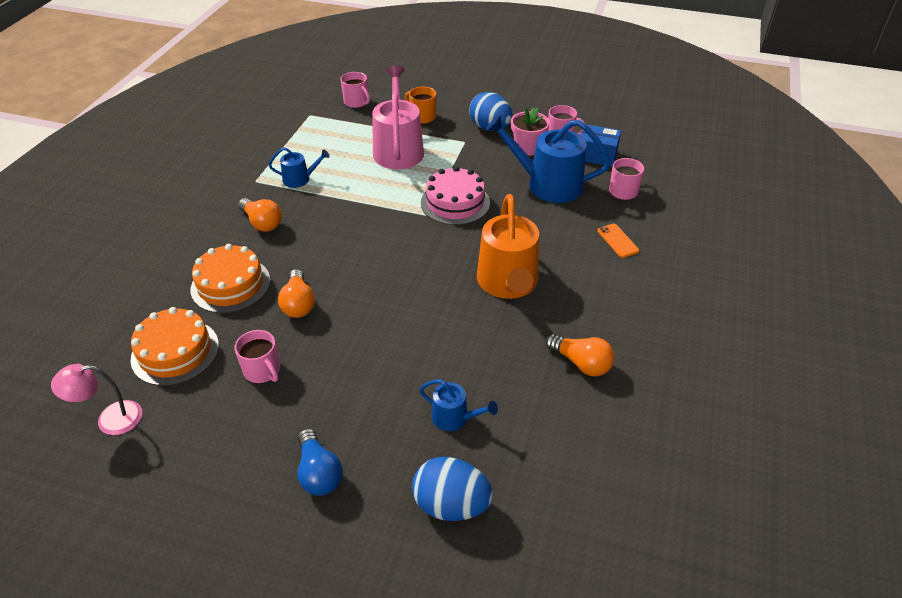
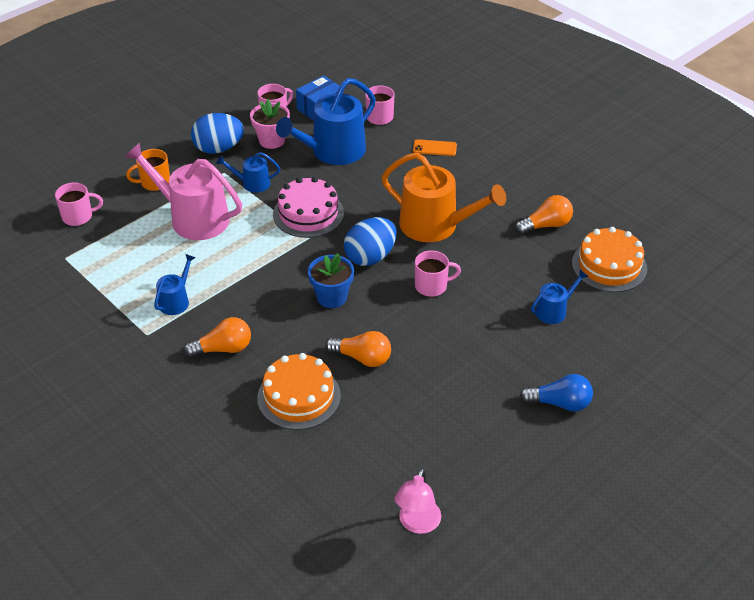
camera: 60 degrees left, 0 degrees up
(175, 352) = (362, 459): orange cake -> orange cake (609, 266)
(262, 370) = (428, 405): pink mug -> pink mug (432, 286)
(362, 256) = (332, 297): none -> blue flower pot
(451, 505) = (629, 342): blue egg -> blue egg (370, 257)
(465, 160) = (252, 183): none -> blue watering can

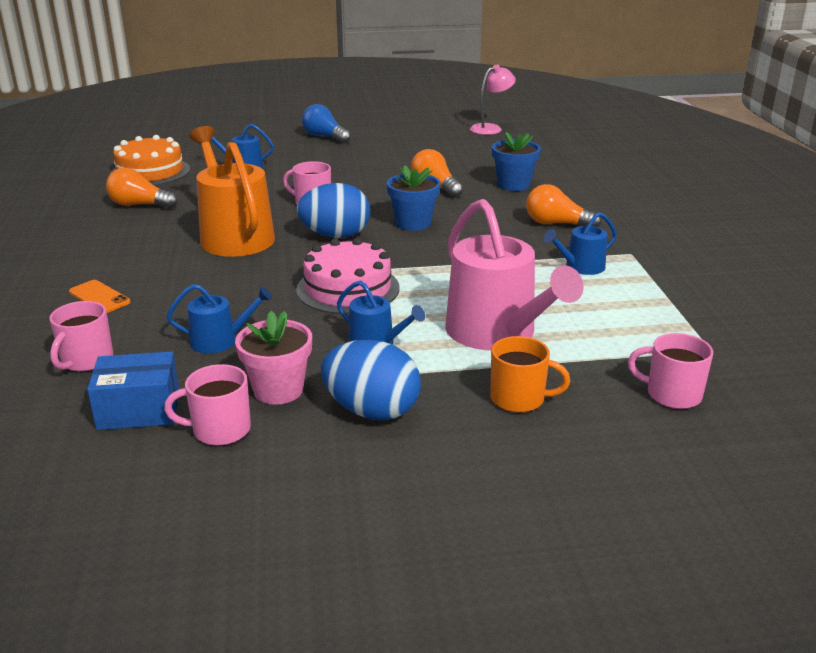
camera: 145 degrees left, 15 degrees down
(299, 397) = (513, 185): orange cake -> blue flower pot
(333, 151) = (219, 341): blue watering can -> blue watering can, size x0.49

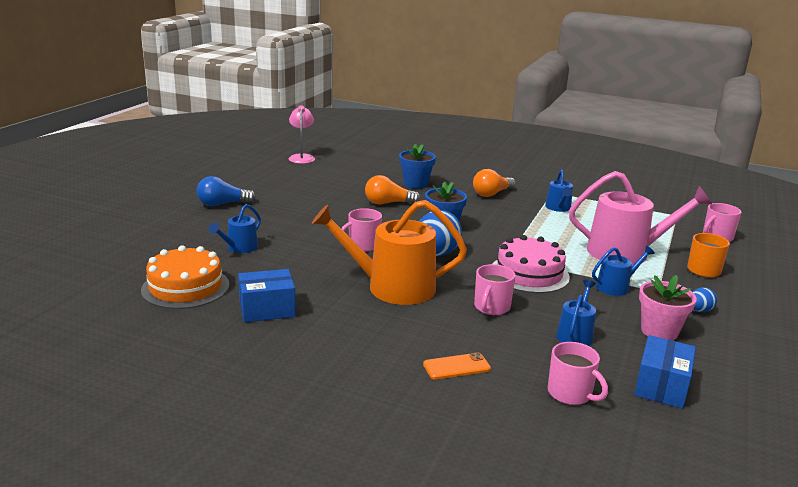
camera: 60 degrees left, 5 degrees down
(139, 205) = (267, 309): orange light bulb -> blue box
(220, 430) = (701, 362): pink mug -> pink mug (491, 307)
(372, 411) = (699, 310): blue egg -> blue egg, size x0.49

